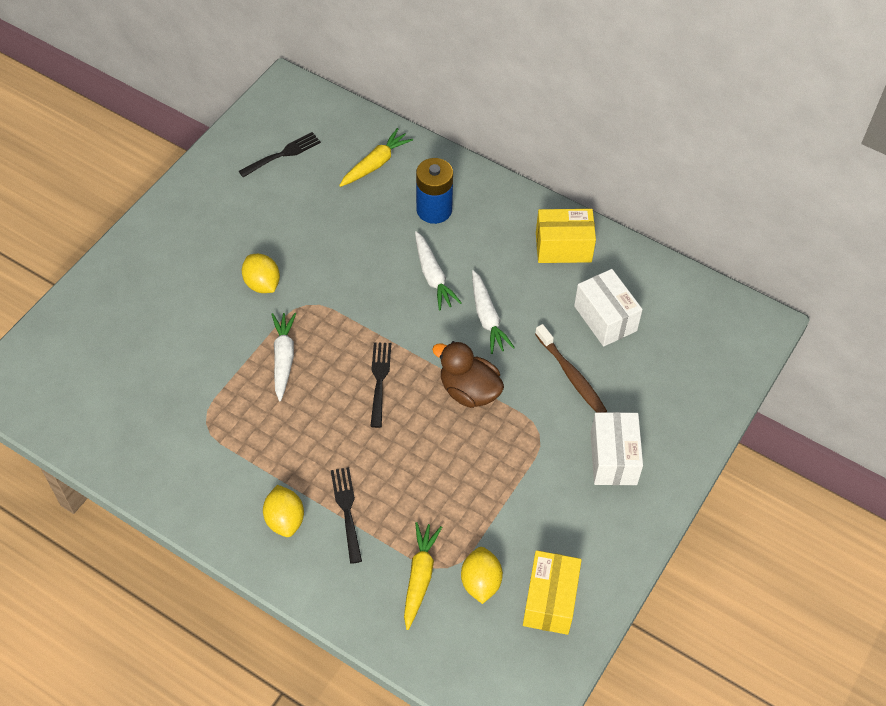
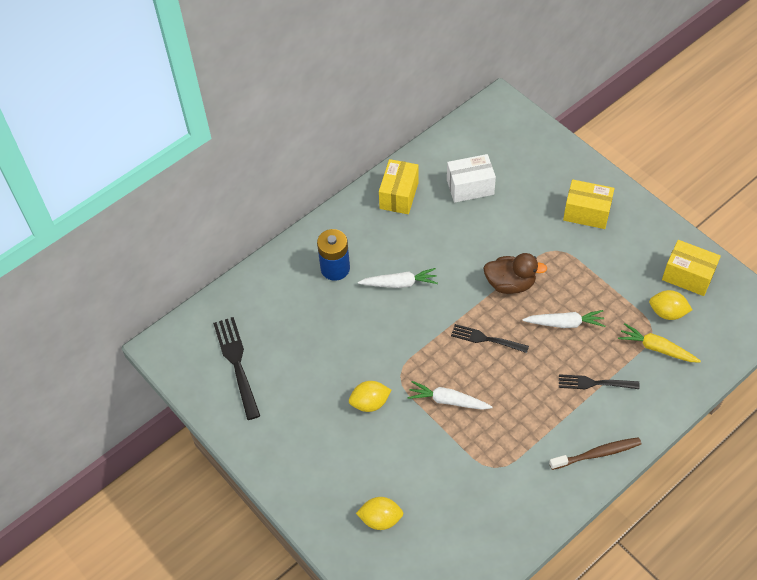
camera: 70 degrees left, 0 degrees up
(283, 154) = (237, 363): black fork -> black fork, size x1.52
(285, 519) = (594, 426): yellow lemon -> yellow lemon (380, 519)
(375, 164) = (273, 298): yellow carrot -> none
(469, 391) = (510, 284): brown duck -> brown duck turned 135 degrees counterclockwise
(487, 318) = (448, 257): white carrot -> white carrot (565, 323)
(571, 375) = (513, 219): brown toothbrush -> brown toothbrush (597, 454)
(613, 458) = (586, 213): white box -> yellow box

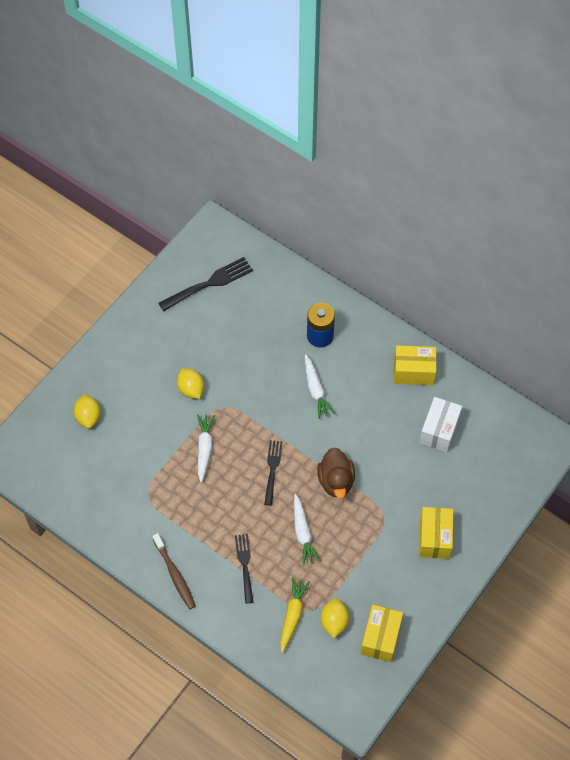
camera: 75 degrees right, 5 degrees up
(470, 187) = (439, 430): white box -> white box turned 45 degrees clockwise

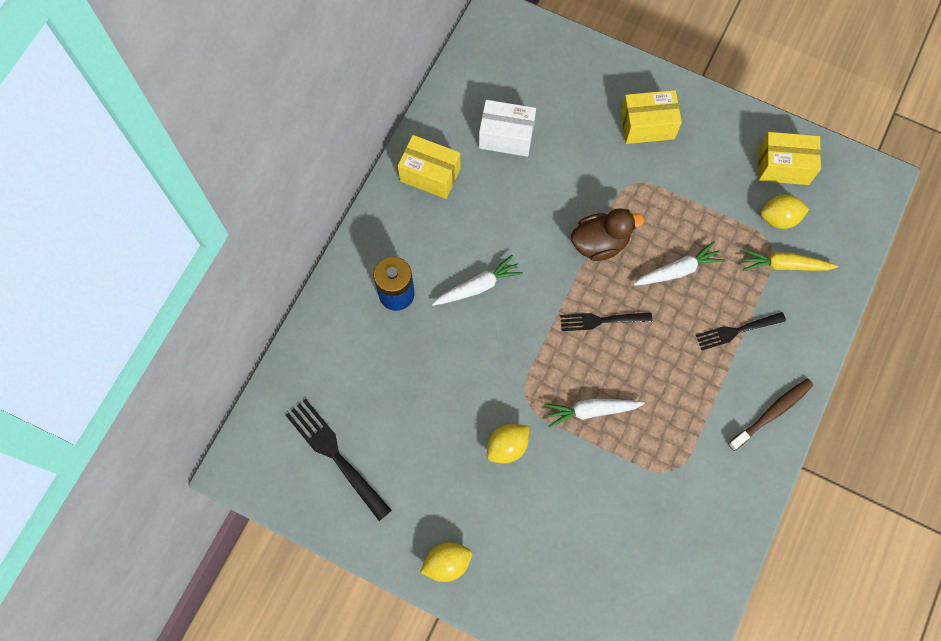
camera: 100 degrees left, 10 degrees up
(88, 417) = (577, 580): yellow lemon -> yellow lemon (447, 563)
(413, 371) = (430, 175): yellow box -> yellow box turned 60 degrees counterclockwise

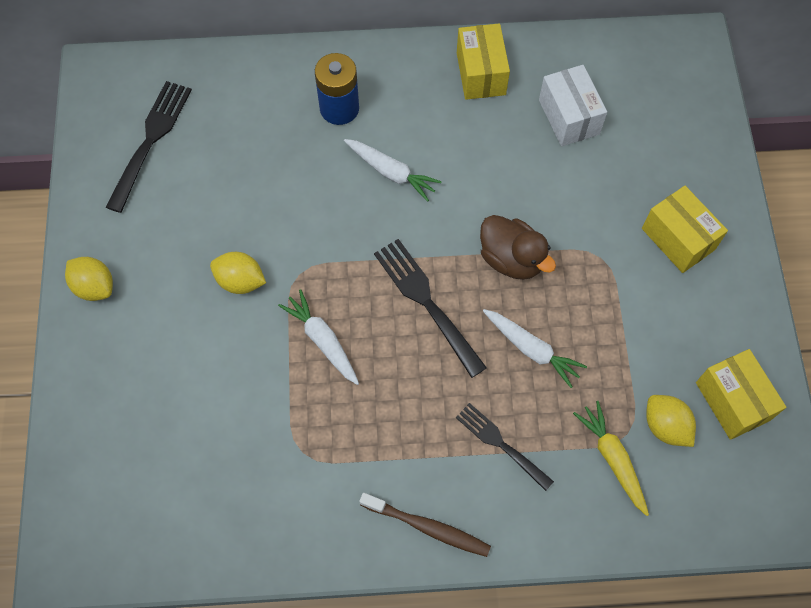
camera: 60 degrees right, 5 degrees down
(601, 320) = (427, 302): black fork -> black fork, size x1.52

